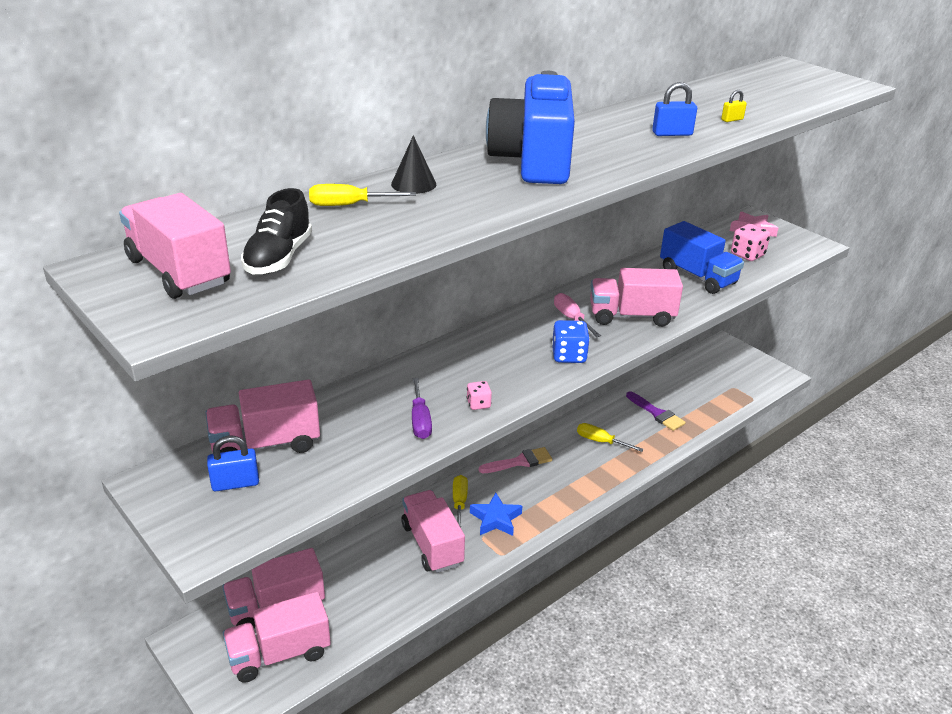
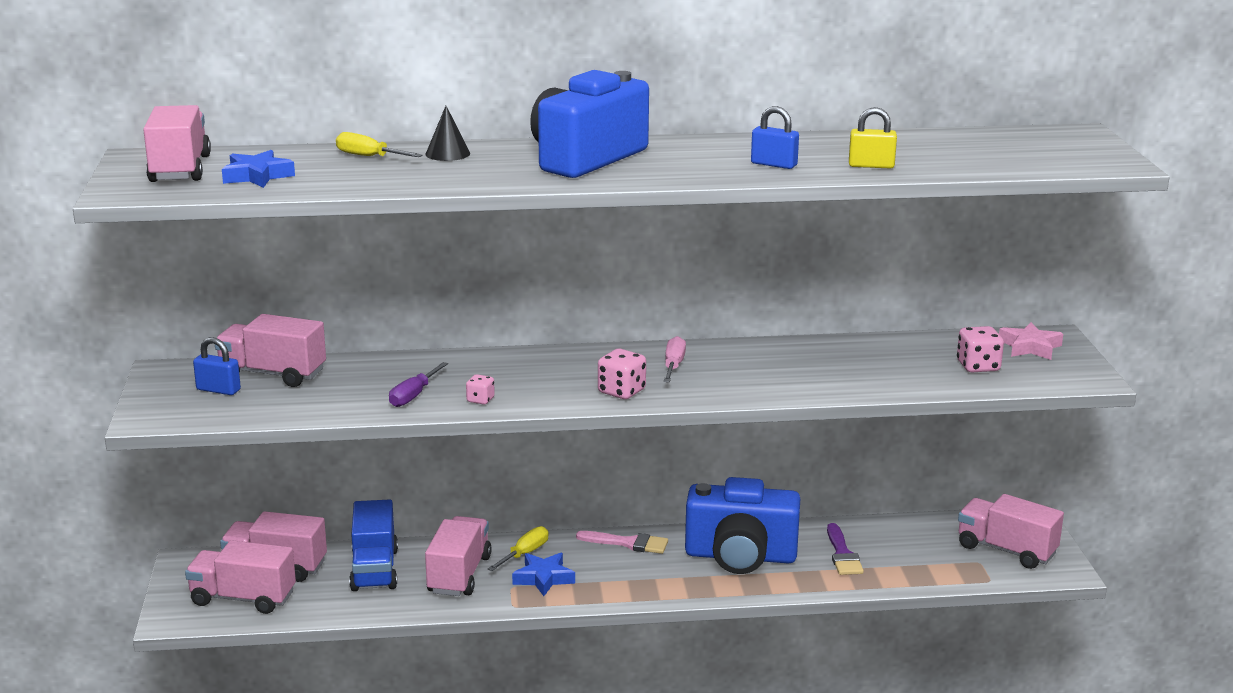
camera: 35 degrees right, 10 degrees down
(278, 258) = (257, 176): black shoe -> blue star
(569, 356) = (621, 391): blue dice -> pink dice
(601, 441) = (740, 556): yellow screwdriver -> blue camera
(631, 316) = (740, 380): pink truck -> pink truck (1006, 550)
(697, 277) = (877, 369): blue truck -> blue truck (374, 569)
(732, 119) = (871, 165): yellow padlock -> yellow padlock, size x1.64

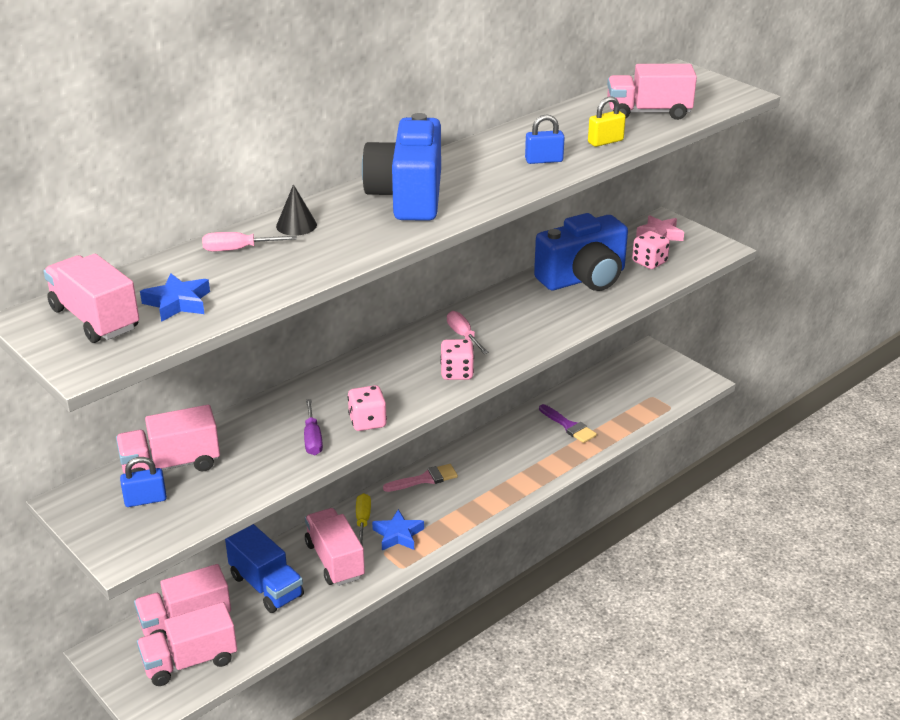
camera: 35 degrees left, 10 degrees up
(369, 157) = (238, 249): yellow screwdriver -> pink screwdriver
(480, 400) = (367, 422): pink dice -> pink dice, size x1.68
(740, 556) = (509, 456): blue camera -> blue camera (583, 278)
(1006, 550) = (658, 380): pink truck -> pink truck (648, 112)

